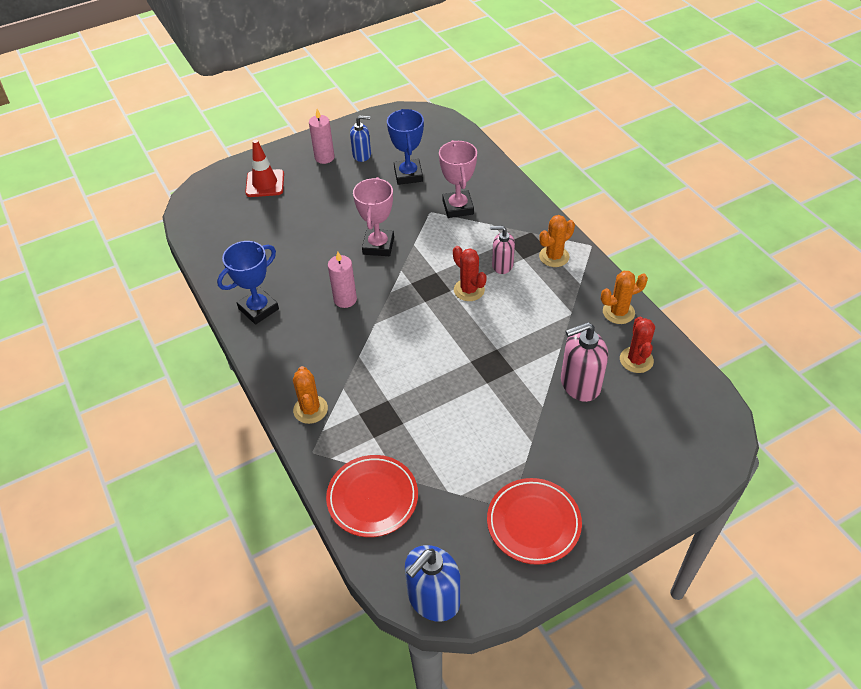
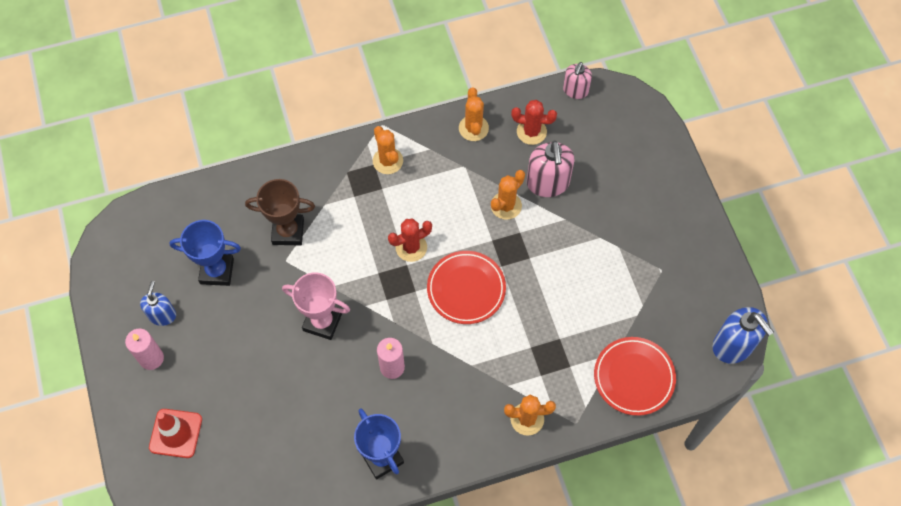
camera: 80 degrees left, 15 degrees up
(458, 207) = (288, 231): pink trophy -> brown trophy
(502, 265) = (386, 210): pink soap dispenser -> pink soap dispenser (575, 90)
(533, 523) = (678, 256): red plate -> red plate (466, 289)
(540, 353) = (506, 206): none -> orange cactus

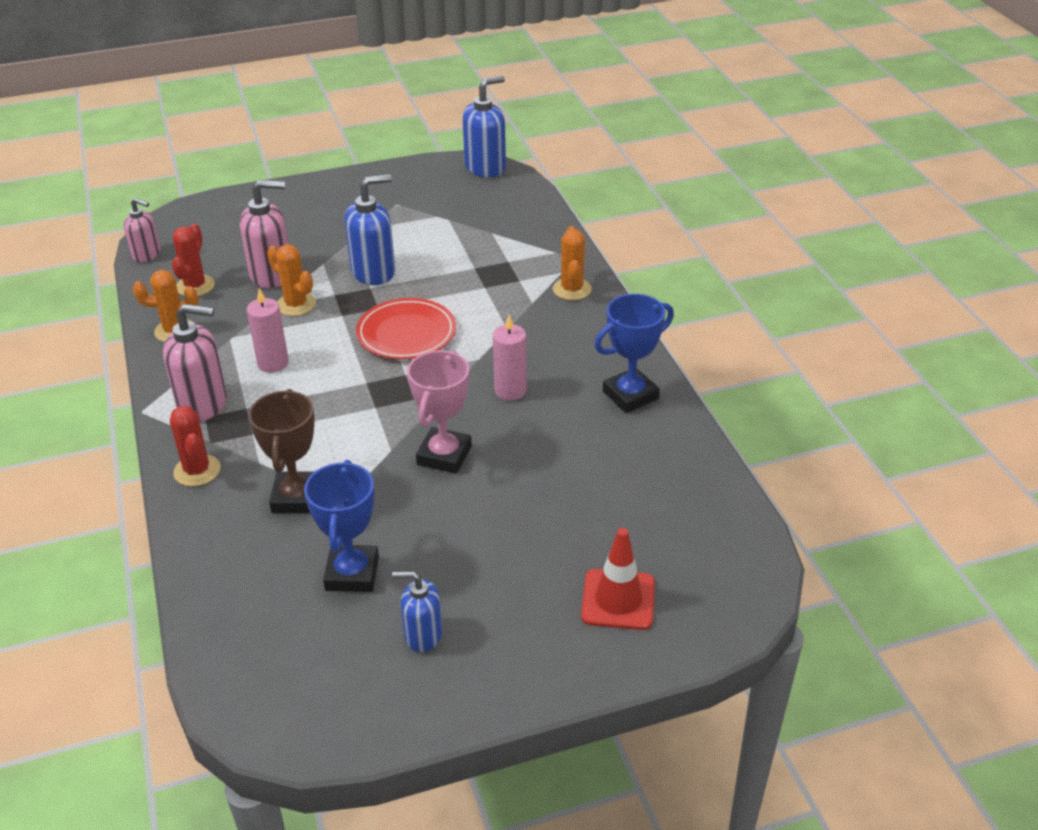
camera: 90 degrees left, 25 degrees down
(151, 358) = (497, 642): pink candle -> pink candle (273, 363)
(387, 161) = (203, 404): orange cactus -> pink soap dispenser
(411, 247) = (341, 379): red cactus -> red cactus (197, 471)
(552, 259) = (373, 272): none -> blue soap dispenser
(634, 377) = (520, 222): red plate -> none

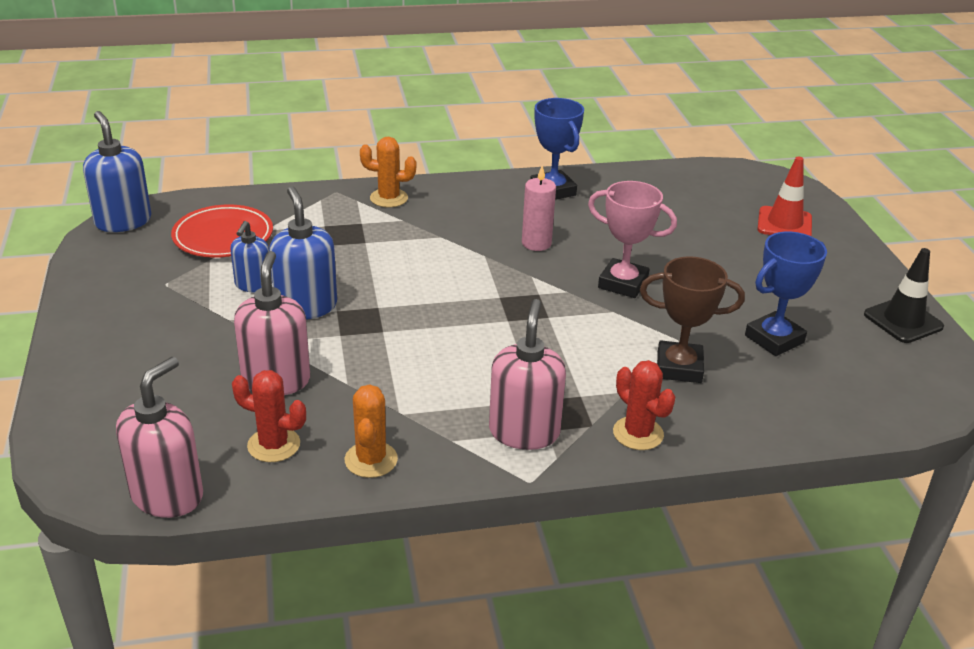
camera: 85 degrees left, 5 degrees down
(147, 254) = (167, 495): pink soap dispenser -> pink soap dispenser, size x1.60
(197, 471) = (638, 433): red cactus -> red cactus turned 75 degrees clockwise
(273, 363) = (460, 380): pink candle -> none
(296, 305) = (350, 363): orange cactus -> none
(352, 573) = (774, 339): blue trophy -> blue trophy turned 45 degrees counterclockwise
(403, 701) = (903, 321): none -> black traffic cone
(406, 334) = (431, 292): red plate -> red plate (223, 236)
(423, 635) = (835, 308): blue soap dispenser -> blue soap dispenser (253, 285)

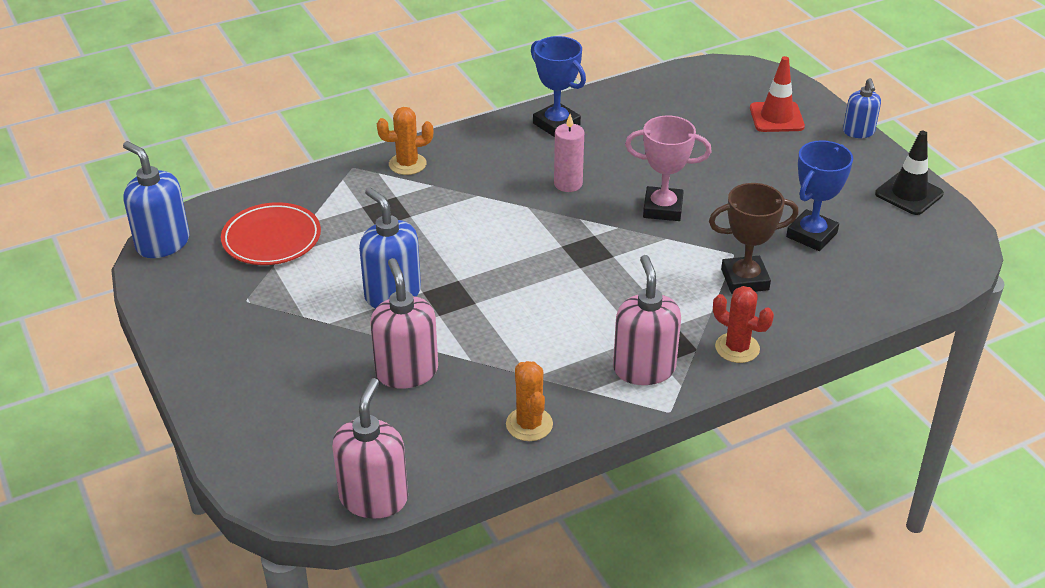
camera: 15 degrees left, 5 degrees up
(253, 285) = (331, 283): blue soap dispenser -> blue soap dispenser (858, 132)
(274, 445) = (439, 431): red cactus -> none

